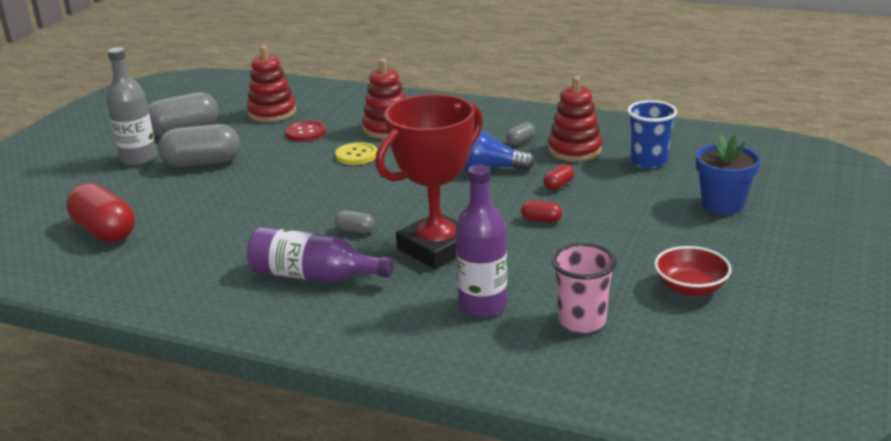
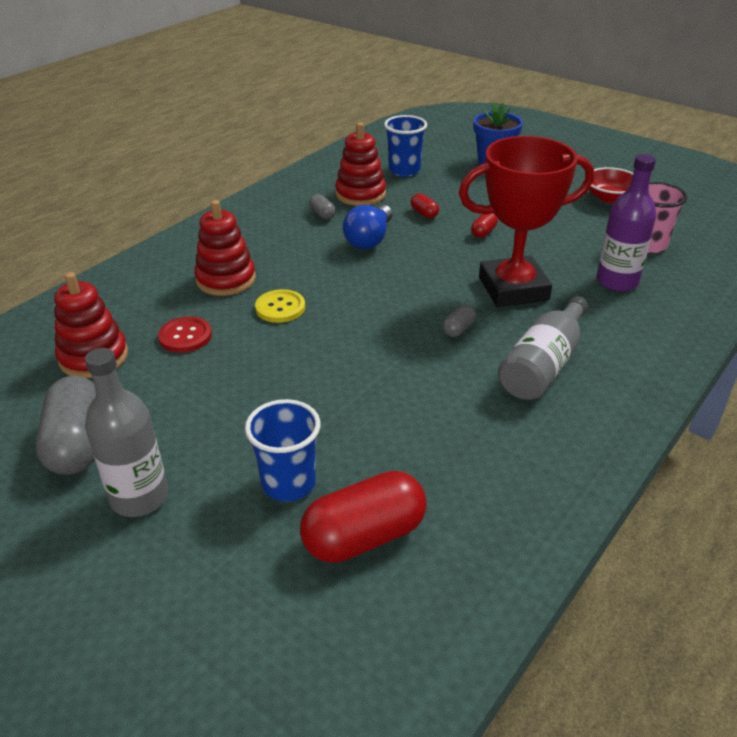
camera: 75 degrees left, 10 degrees up
(153, 198) = (288, 483): none -> blue cup
(202, 163) = (208, 430): grey capsule -> none
(314, 276) = (543, 365): purple bottle -> grey bottle
(436, 248) = (513, 289): red trophy -> red trophy turned 75 degrees counterclockwise

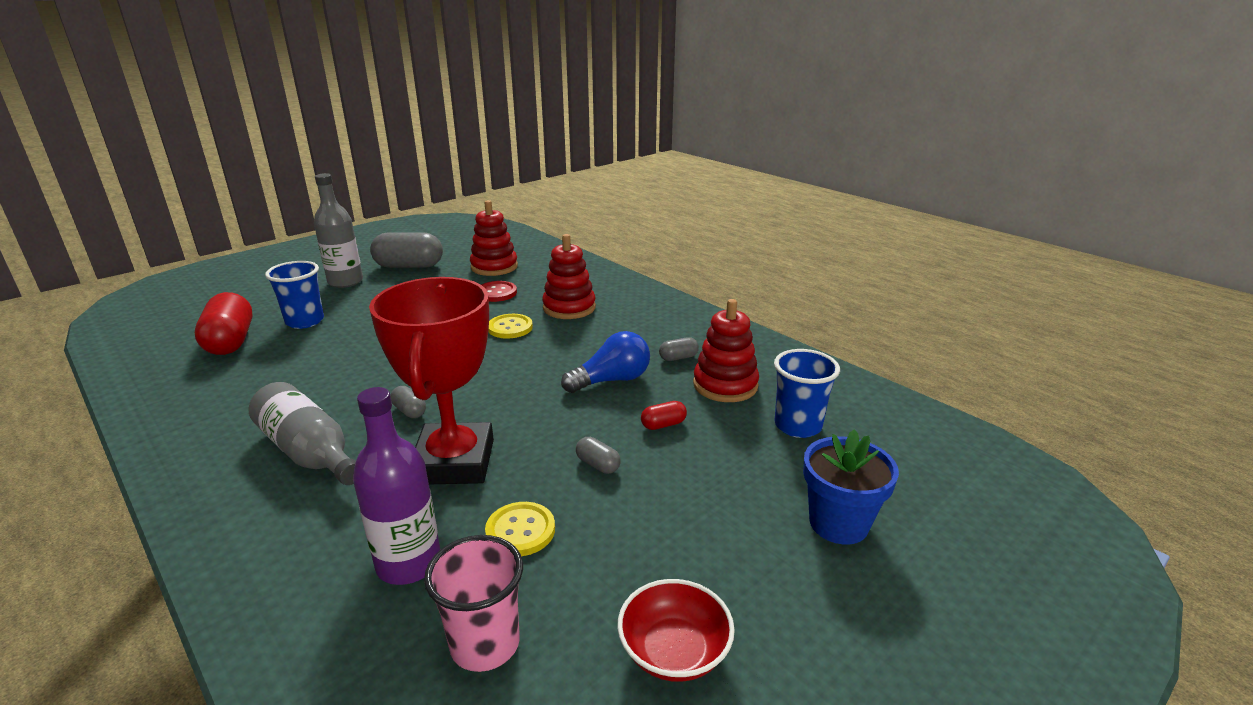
camera: 100 degrees right, 10 degrees down
(369, 239) = (611, 380): blue light bulb -> blue light bulb turned 120 degrees clockwise
(483, 232) = (598, 465): red capsule -> grey capsule
(563, 249) = (520, 531): none -> yellow button

